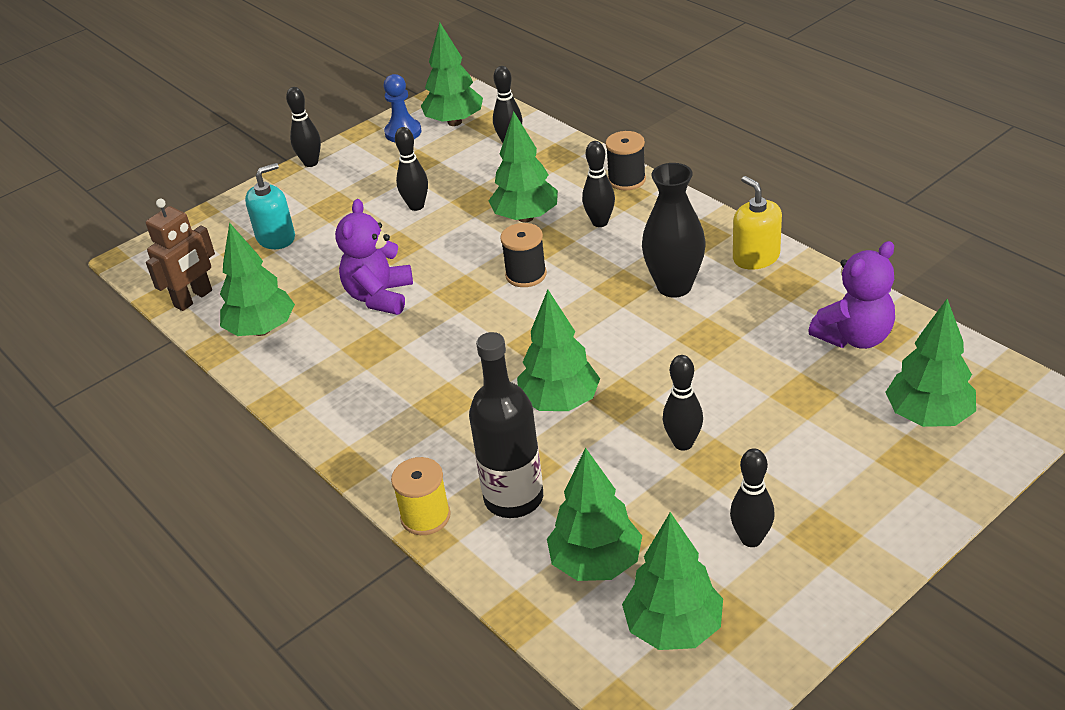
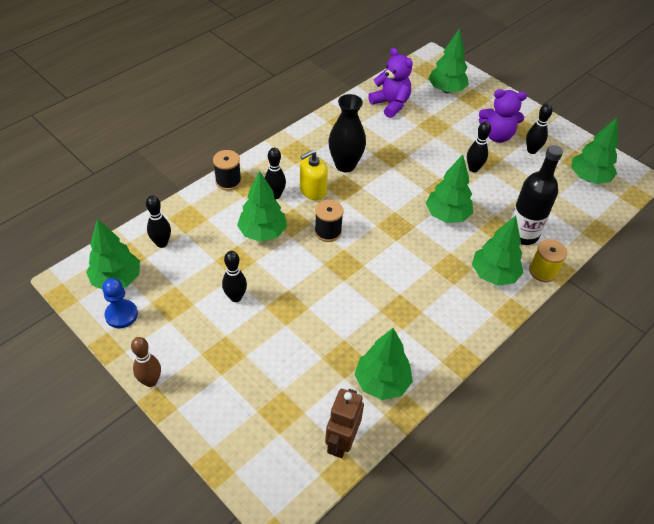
camera: 100 degrees left, 10 degrees up
(193, 299) = (341, 442): brown robot -> brown robot turned 105 degrees counterclockwise
(276, 238) = (263, 392): turquoise soap dispenser -> none
(311, 163) = (151, 381): black bowling pin -> brown bowling pin
(379, 297) = (346, 311): purple teddy bear -> purple teddy bear (497, 135)
(596, 563) = (558, 202): green tree -> green tree (494, 275)
(756, 257) = (320, 131): yellow soap dispenser -> yellow soap dispenser (312, 190)

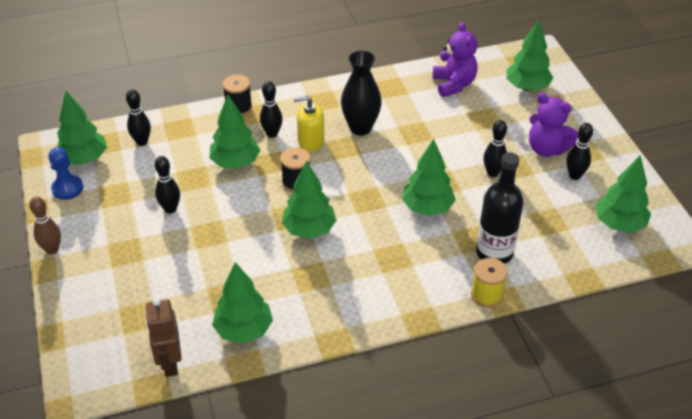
camera: 30 degrees right, 5 degrees down
(341, 442) = (170, 362): brown robot -> brown robot turned 60 degrees counterclockwise
(494, 275) = (431, 279): green tree -> green tree (309, 230)

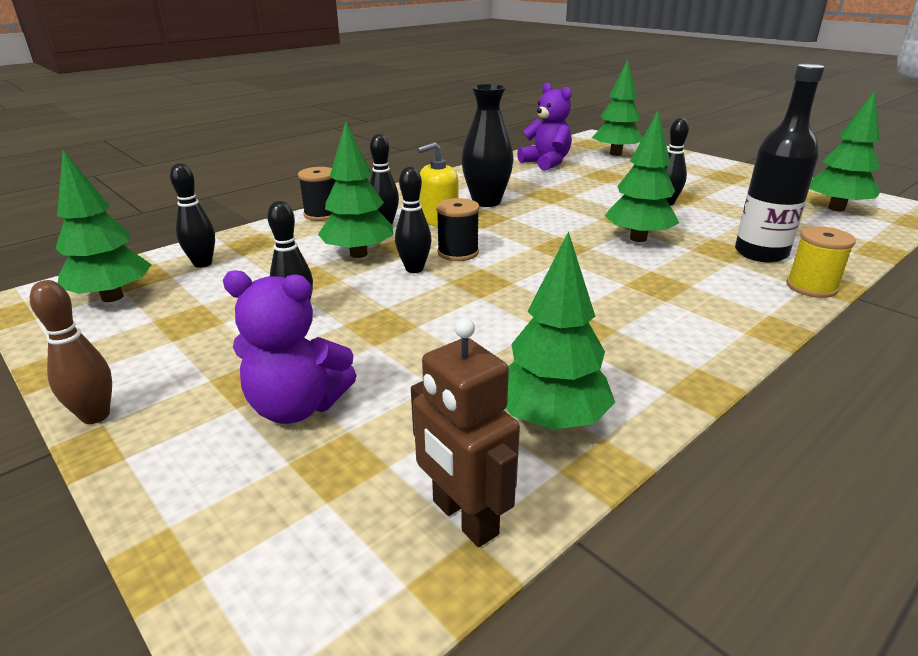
camera: 25 degrees left, 15 degrees down
(67, 188) = (95, 333): blue pawn -> none
(309, 230) = (522, 286): green tree -> none
(546, 149) = (691, 180): purple teddy bear -> purple teddy bear (297, 407)
(574, 176) = (743, 190): black bowling pin -> black bowling pin (414, 269)

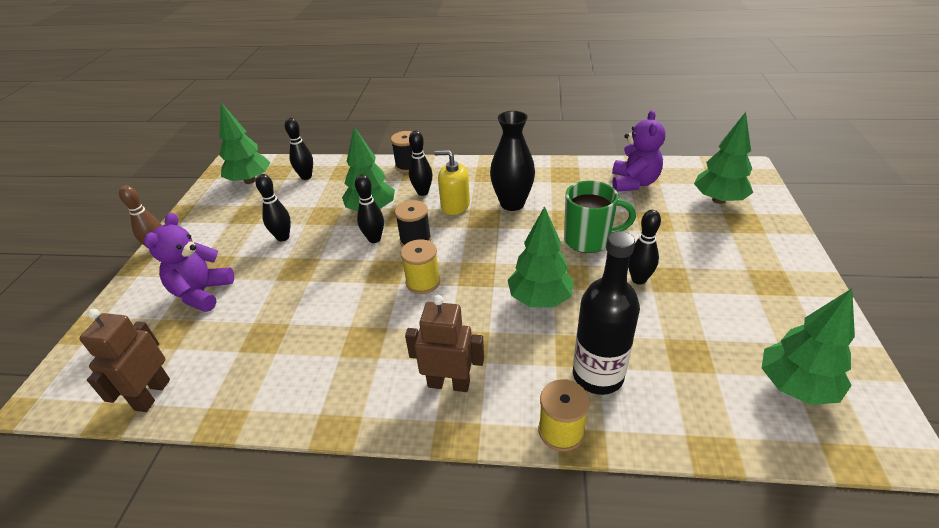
camera: 50 degrees right, 10 degrees up
(297, 407) = (202, 293): purple teddy bear -> purple teddy bear turned 45 degrees clockwise
(532, 271) = (423, 282): none -> yellow spool
(551, 420) = (251, 381): green tree -> none
(590, 198) = (588, 240): none -> green mug
(701, 309) = (449, 383): none -> brown robot

